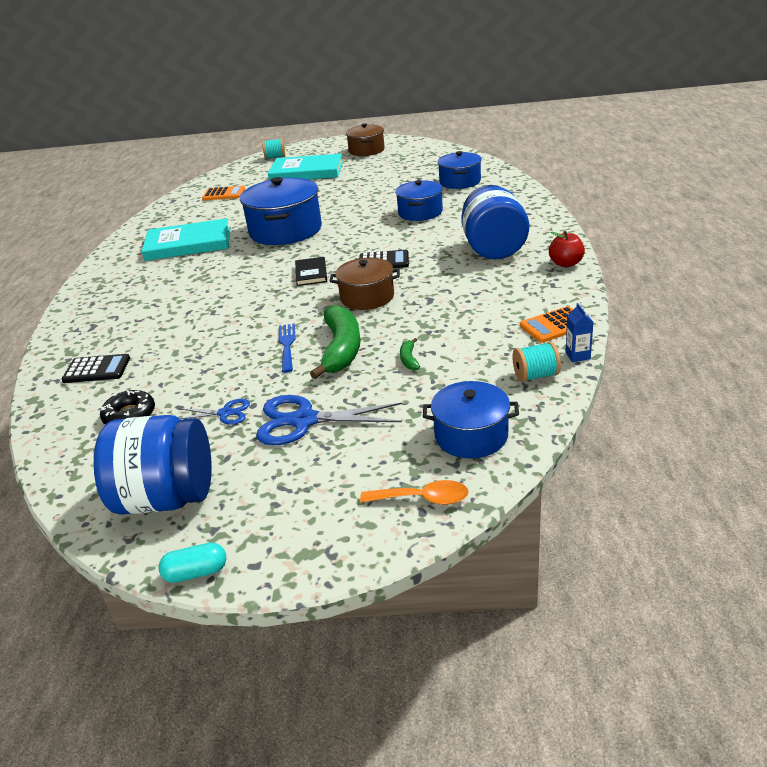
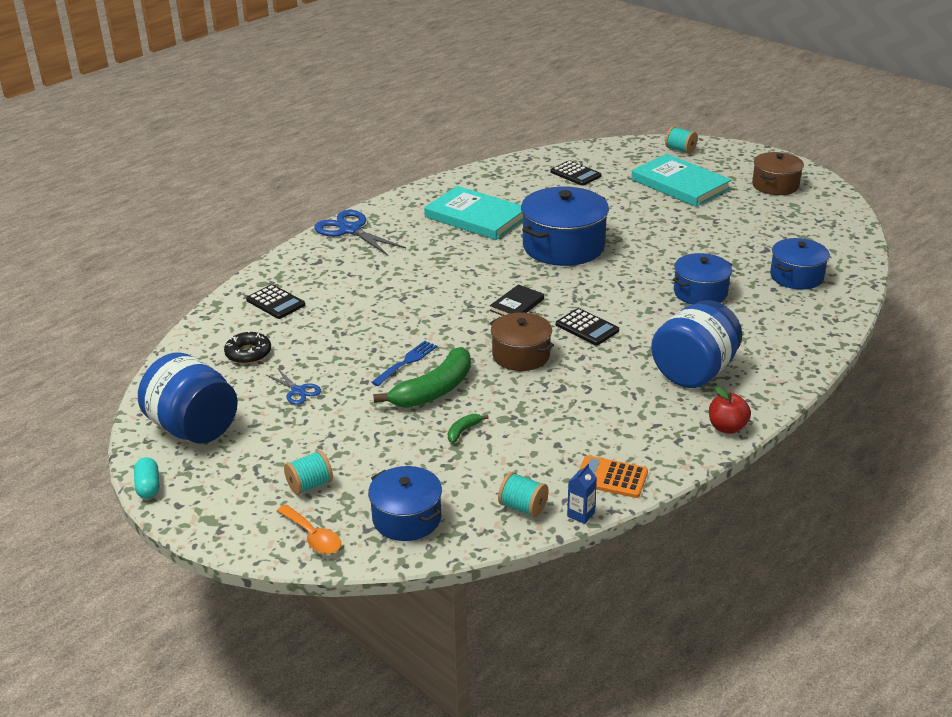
camera: 40 degrees right, 0 degrees up
(196, 572) = (148, 486): turquoise capsule -> turquoise capsule turned 45 degrees clockwise
(224, 194) = (575, 174): orange calculator -> black calculator
(304, 420) = (331, 430): blue scissors -> blue scissors (350, 230)
(353, 467) = (309, 485): none -> turquoise spool

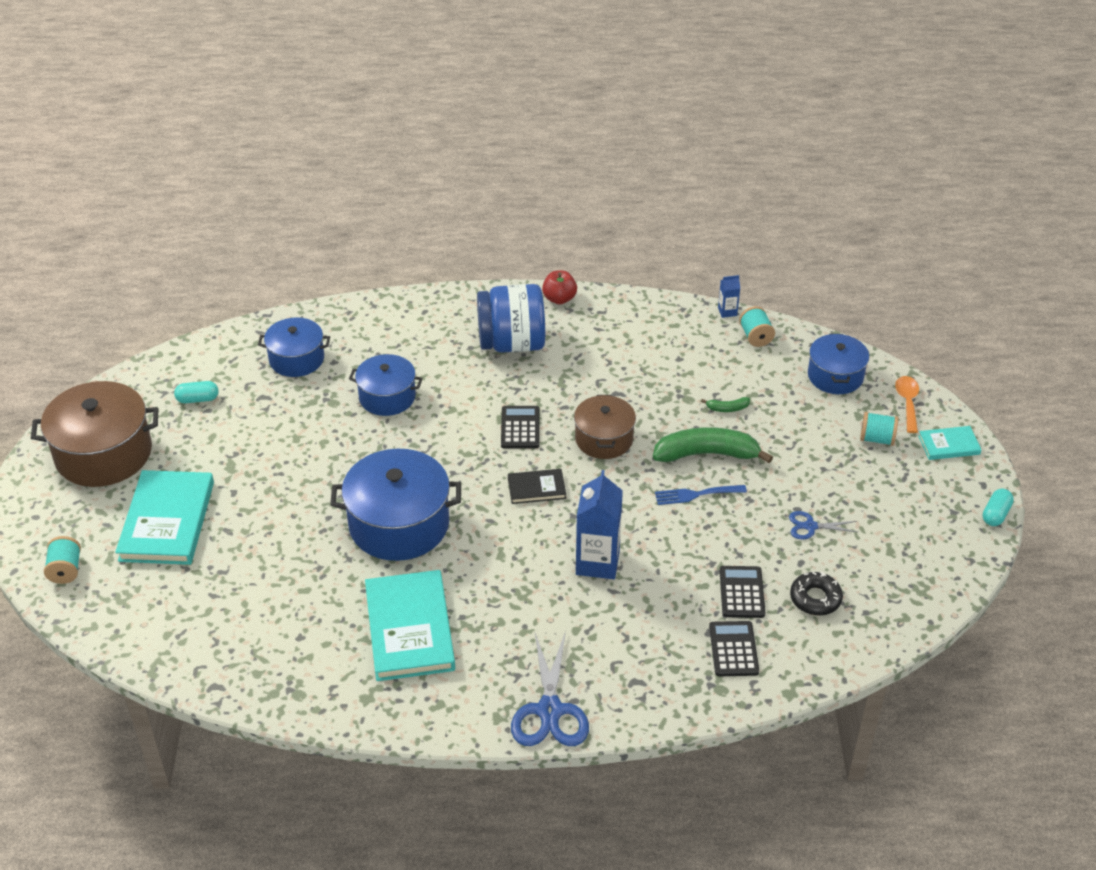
camera: 135 degrees left, 10 degrees up
(193, 428) = (924, 546): blue jar -> none
(238, 521) = (949, 445): none -> turquoise book
(298, 391) = (810, 526): blue scissors -> blue scissors turned 90 degrees counterclockwise
(418, 294) = (597, 562): none -> blue carton
(575, 174) = (219, 618): black calculator -> black calculator (741, 592)
(611, 477) = (678, 318): orange calculator -> none
(775, 185) = (103, 453): brown pot -> brown pot, size x1.64
(794, 228) = (197, 399): none -> turquoise capsule

